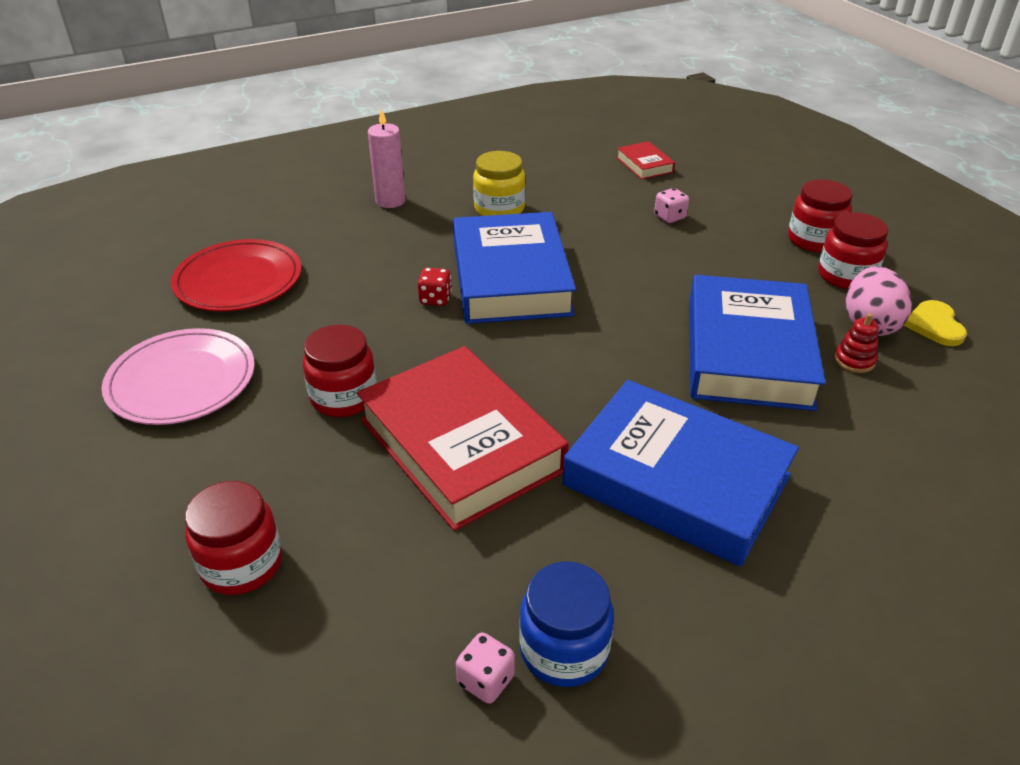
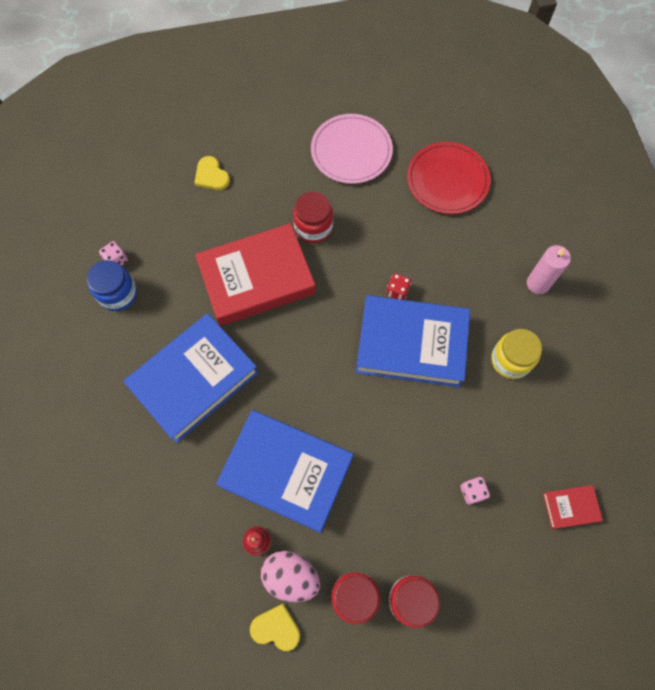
camera: 105 degrees right, 30 degrees up
(242, 564) = (211, 175): red jar -> yellow heart

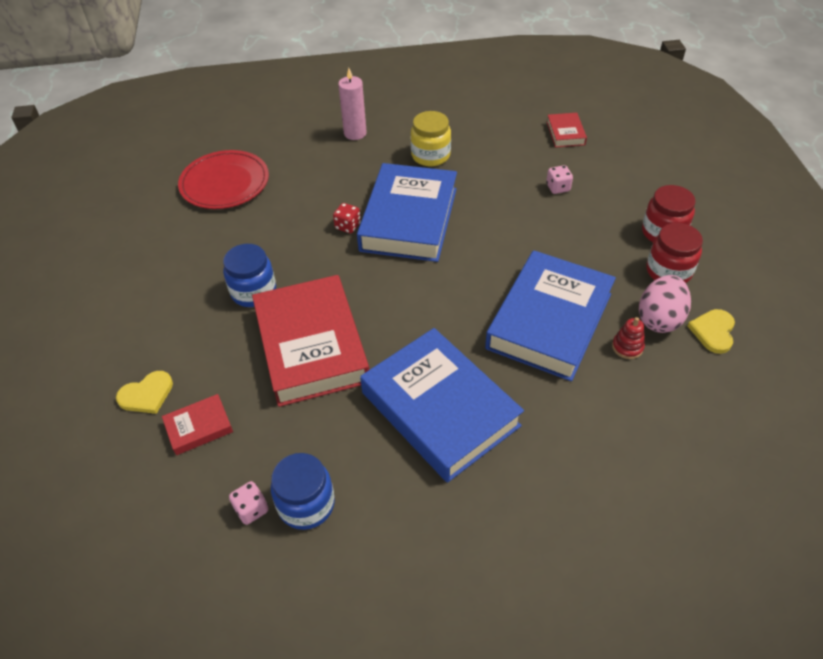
camera: 85 degrees left, 20 degrees down
(182, 215) = (199, 427): none -> red book
(313, 227) = (253, 292): red jar -> blue jar
(351, 151) = (160, 255): pink plate -> none

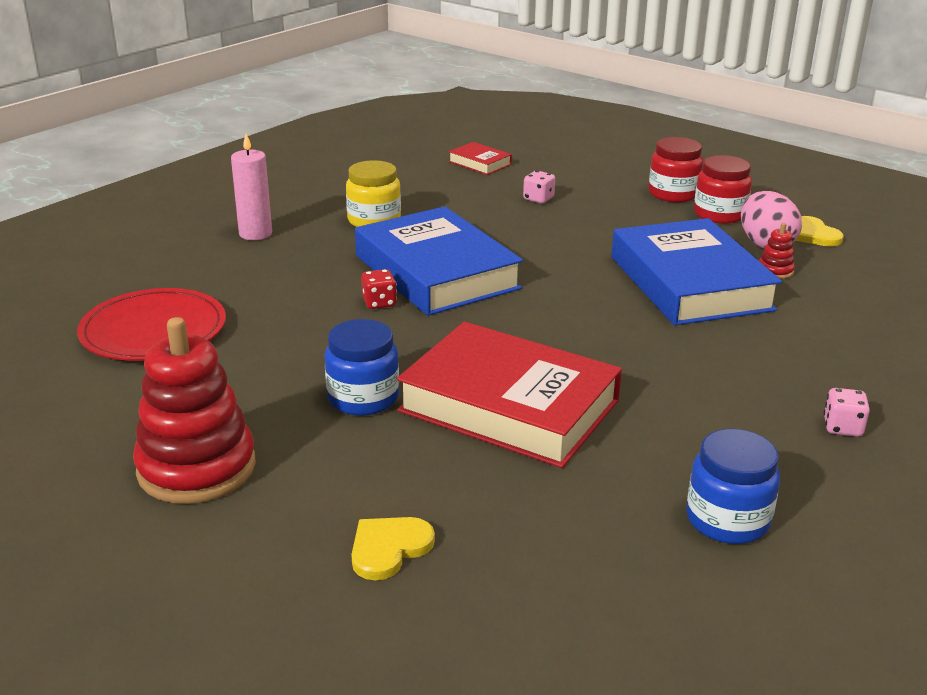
camera: 45 degrees left, 20 degrees down
(138, 288) = (197, 468): none -> red stacking toy
(147, 394) = (389, 548): yellow heart -> yellow heart turned 150 degrees counterclockwise
(199, 427) = (506, 536): red book -> none
(251, 509) = (685, 559): pink dice -> pink dice (842, 427)
(439, 409) = (712, 384): blue book -> none

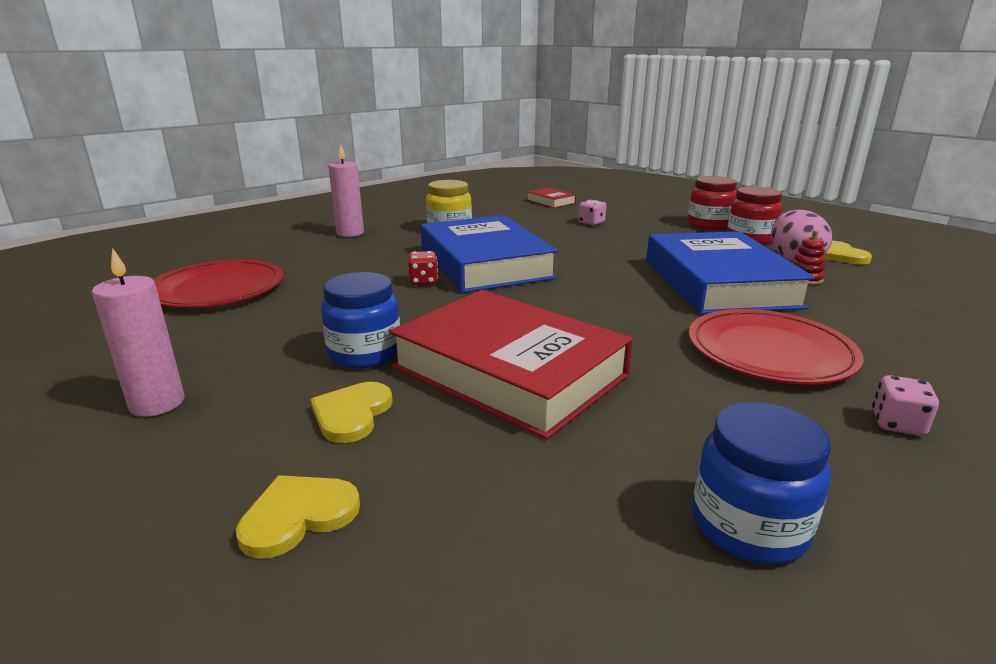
camera: 10 degrees right, 5 degrees down
(197, 468) = (157, 403): red stacking toy -> pink candle
(385, 461) = (352, 414): none -> yellow heart
(741, 364) = (770, 351): none -> red plate

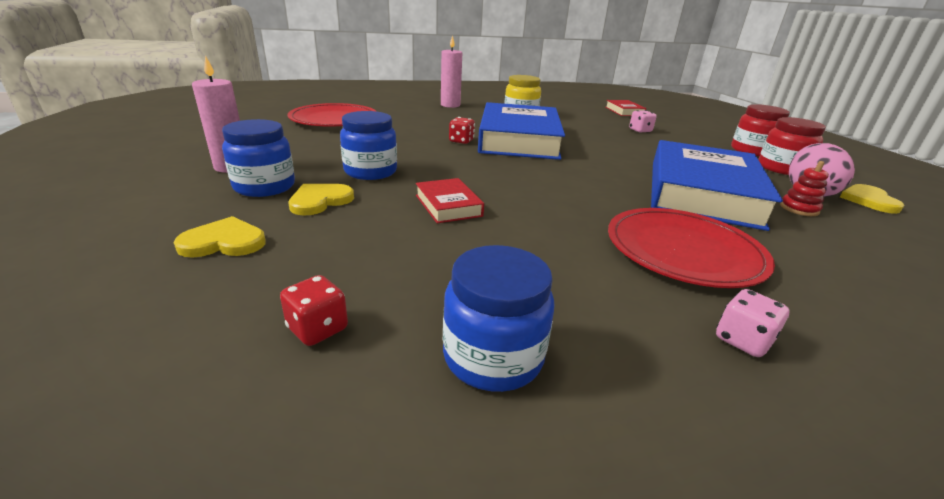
camera: 25 degrees right, 5 degrees up
(248, 418) = (264, 187): none -> blue jar
(509, 371) = (448, 205): red book -> red book, size x0.43
(557, 575) = (318, 329): none -> red dice

